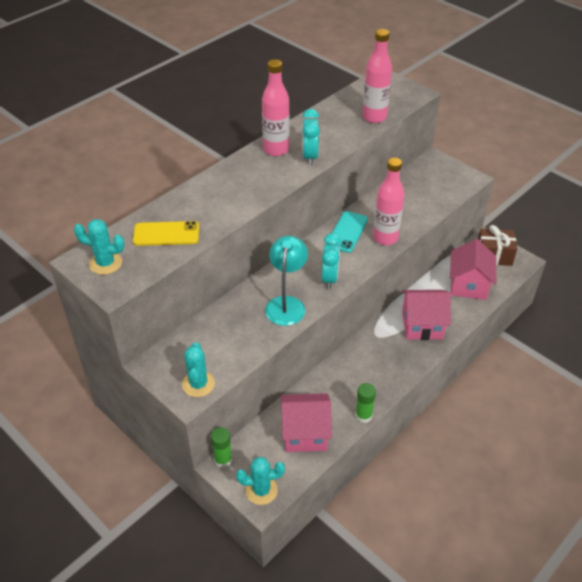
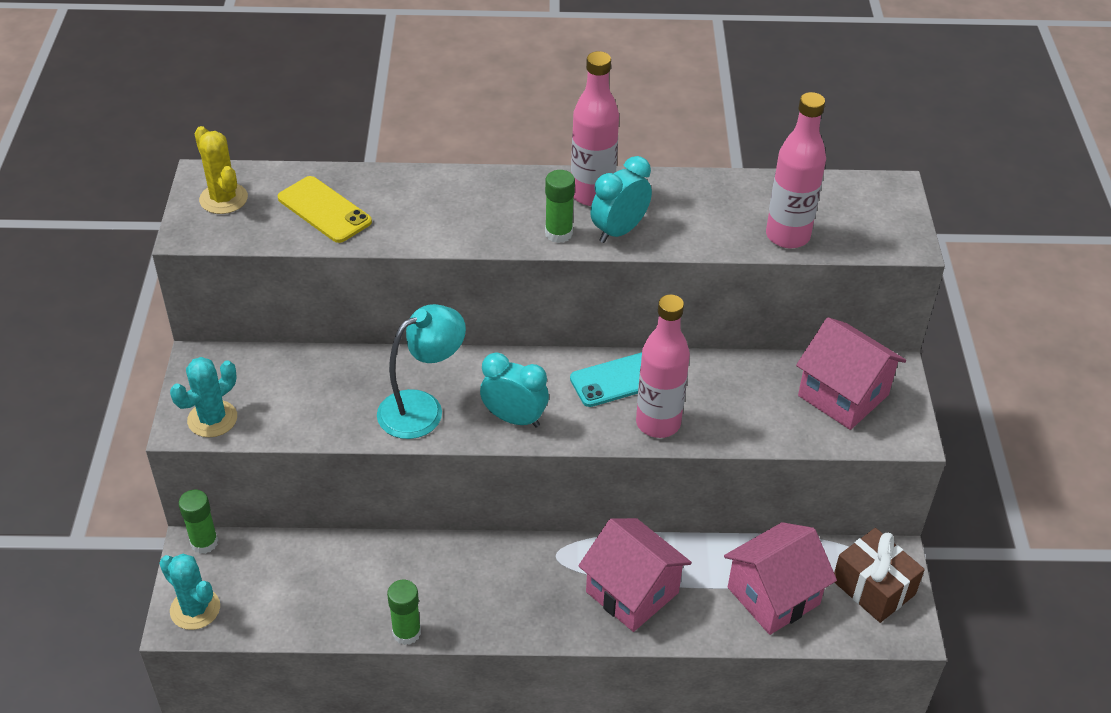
camera: 45 degrees right, 0 degrees up
(105, 263) = (223, 199): turquoise cactus -> yellow cactus
(287, 174) = (558, 233): none -> green glue stick
(305, 433) = (318, 592): pink house -> pink house (843, 395)
(330, 278) = (514, 418): turquoise clock -> turquoise clock turned 120 degrees counterclockwise

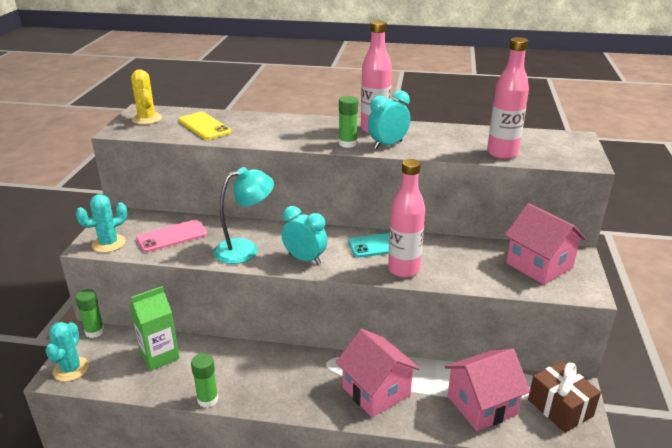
camera: 10 degrees right, 15 degrees down
(195, 609) = (71, 369): turquoise cactus -> turquoise cactus turned 45 degrees clockwise
(304, 395) = (172, 236): none -> pink phone
(316, 572) = (159, 356): none -> green carton

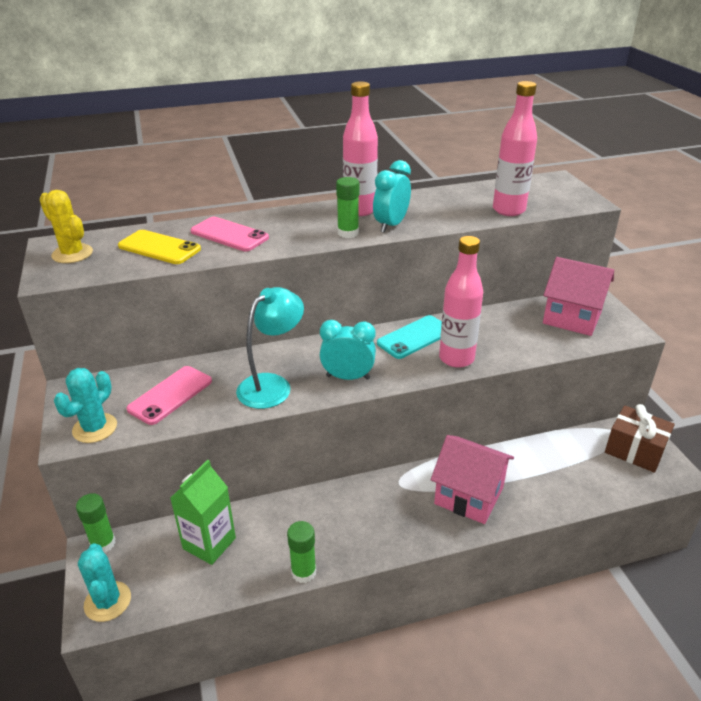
camera: 25 degrees left, 5 degrees up
(260, 127) = (229, 235): none -> pink phone
(482, 405) = (571, 472): pink house -> none

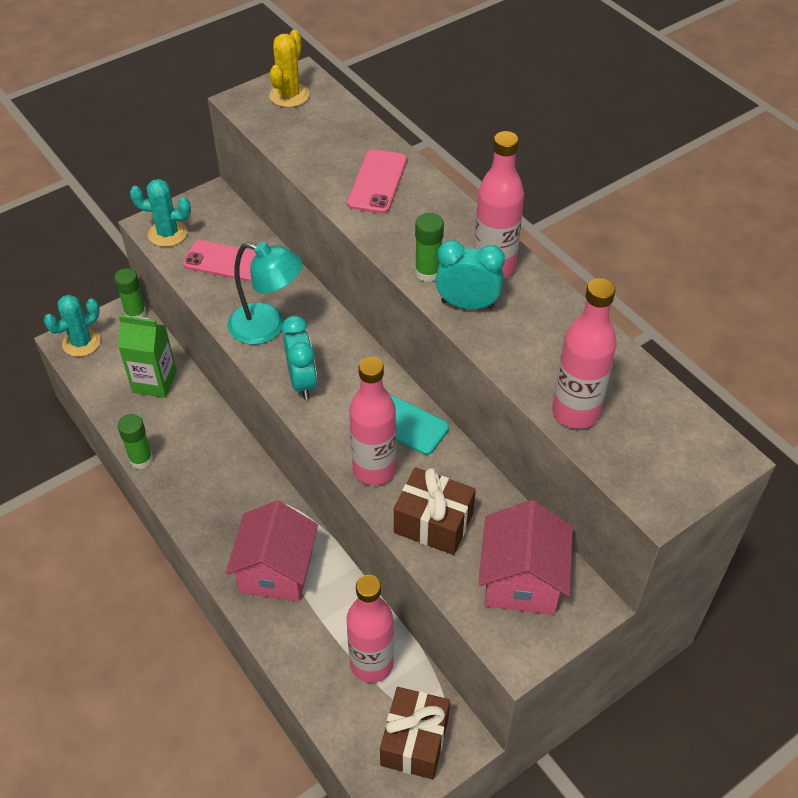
camera: 70 degrees right, 15 degrees up
(159, 248) = (326, 144): yellow phone -> none
(515, 342) = (433, 523): none -> brown gift
(568, 458) = (371, 664): none -> pink bottle

